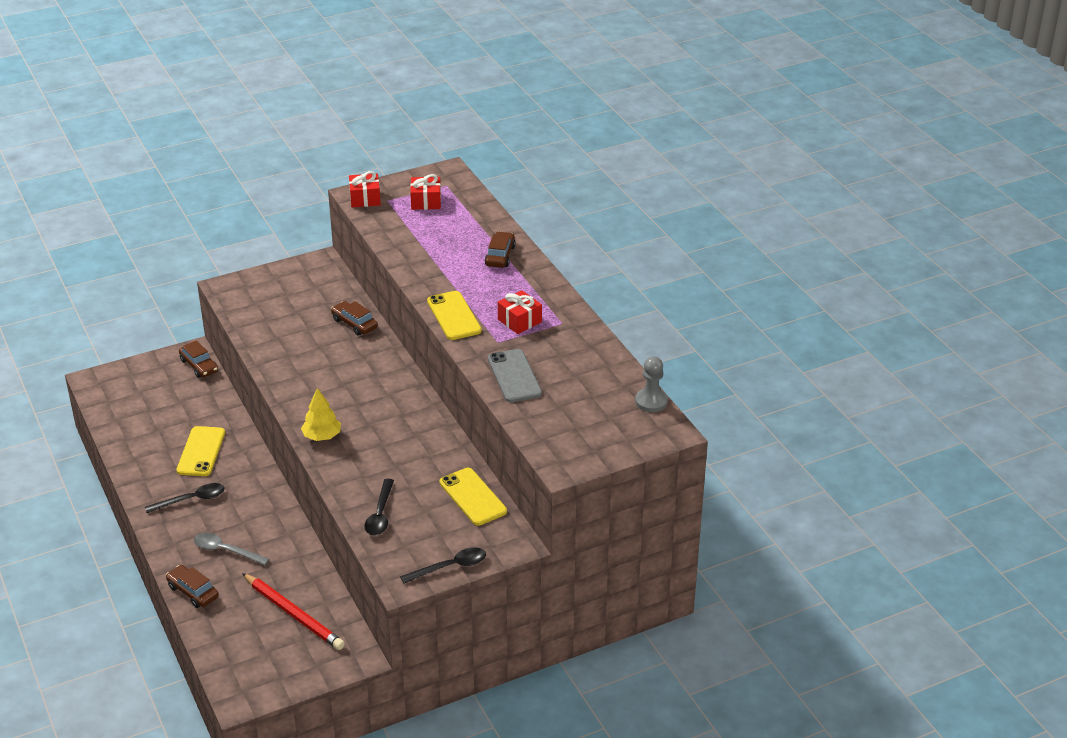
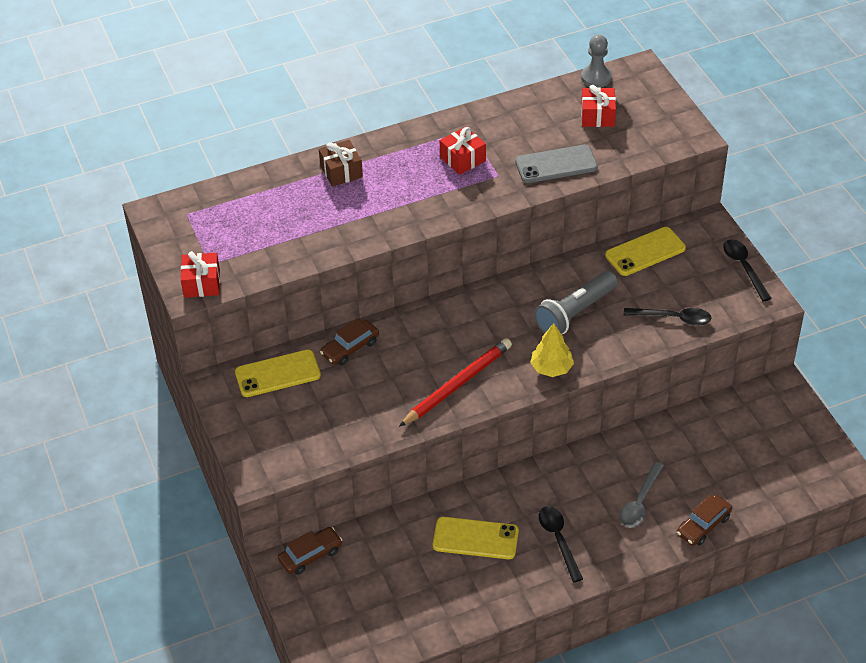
camera: 85 degrees left, 10 degrees up
(293, 614) = (730, 439): red pencil -> red pencil (457, 385)
(390, 450) = (575, 313): none -> grey flashlight
(426, 201) = (219, 230): red gift -> red gift (597, 116)
(454, 316) = (450, 207): yellow phone -> yellow phone (277, 374)
(500, 256) = (341, 171): brown car -> brown gift

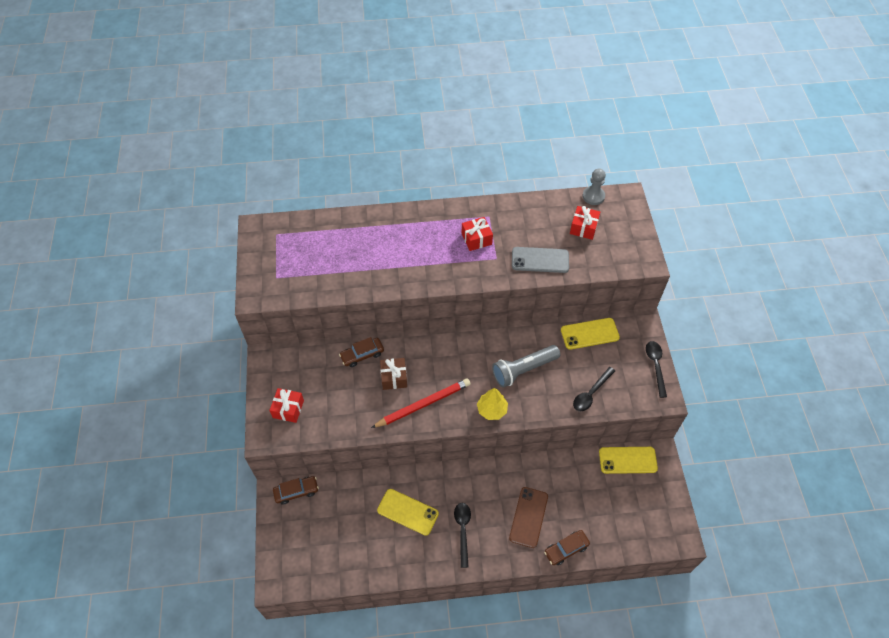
camera: 15 degrees right, 10 degrees up
(202, 283) = (265, 292): red gift -> red gift (288, 409)
(277, 374) = (307, 361): yellow phone -> yellow phone (627, 460)
(341, 171) = (390, 227): brown gift -> brown gift (394, 377)
(640, 502) = (528, 517): grey spoon -> brown phone
(673, 318) = (591, 393): black spoon -> black spoon turned 105 degrees clockwise

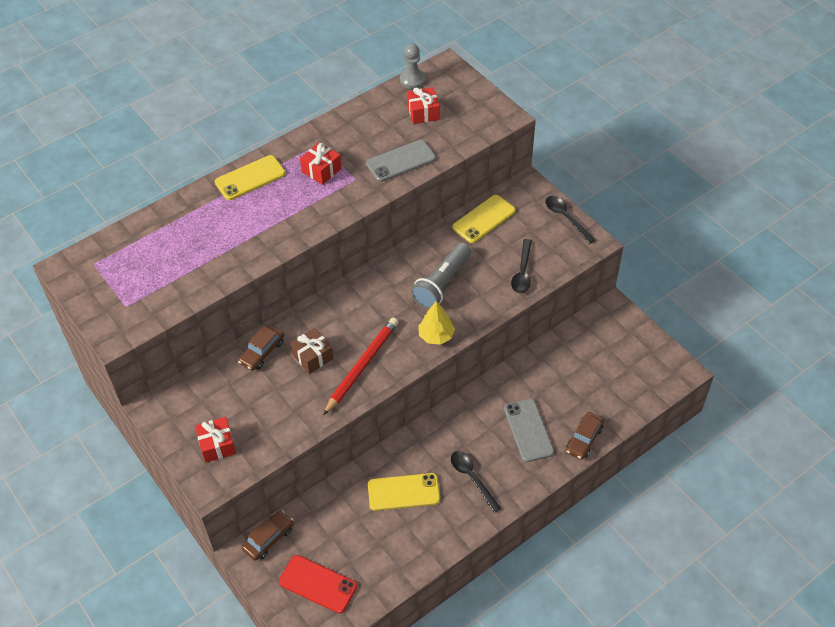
camera: 30 degrees left, 5 degrees down
(306, 545) = (318, 584): none -> red phone
(528, 517) = (528, 430): brown phone -> grey phone
(627, 460) = (587, 328): yellow phone -> yellow phone (250, 178)

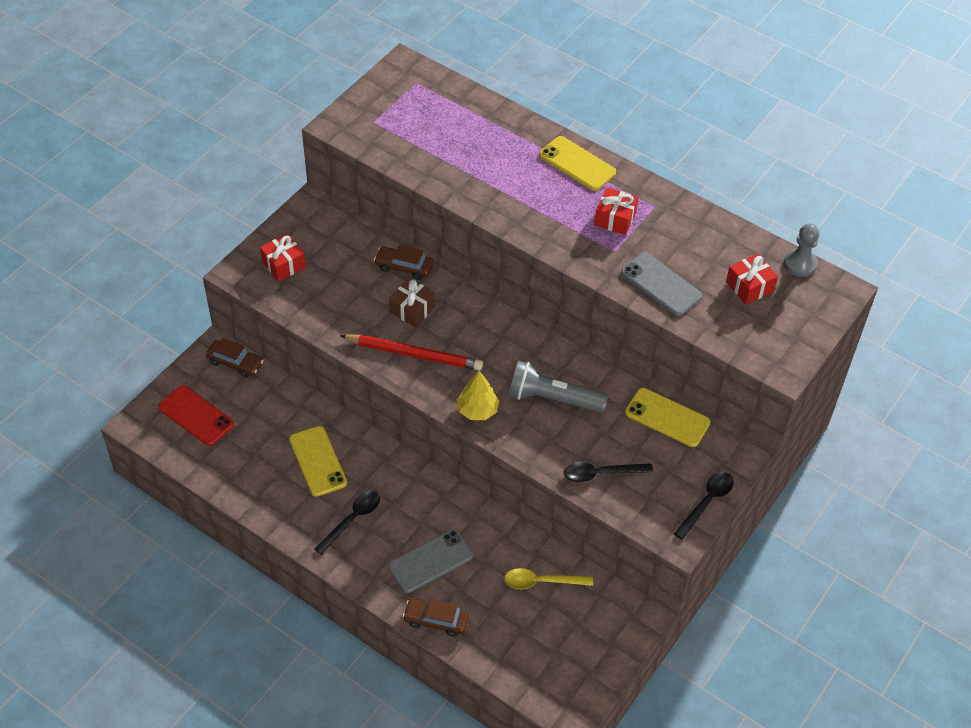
camera: 70 degrees right, 0 degrees up
(318, 584) = (196, 416): red phone -> red phone turned 60 degrees counterclockwise
(567, 361) = (541, 582): none -> yellow spoon

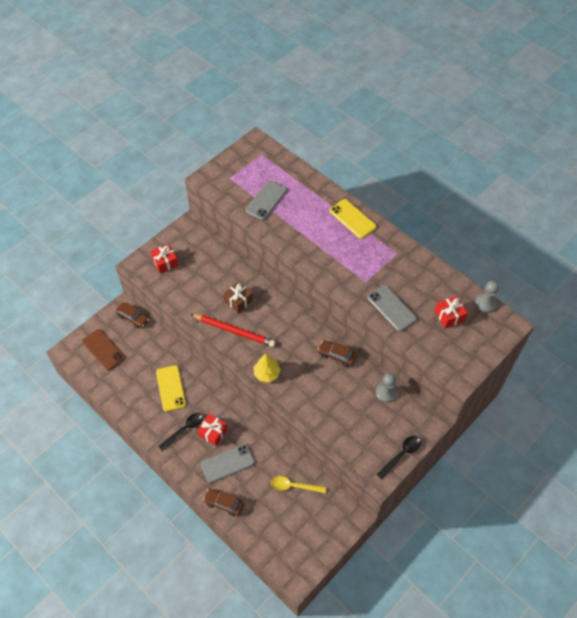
camera: 10 degrees right, 5 degrees up
(196, 416) = (103, 349): red phone -> brown phone
(404, 267) = (238, 272): brown car -> brown car (337, 355)
(438, 149) = (266, 200): none -> grey phone
(553, 398) = (315, 371): grey flashlight -> none
(601, 473) = (337, 426): black spoon -> none
(615, 219) = (370, 259): red gift -> red gift (213, 432)
(667, 417) = (386, 393): yellow phone -> grey pawn

